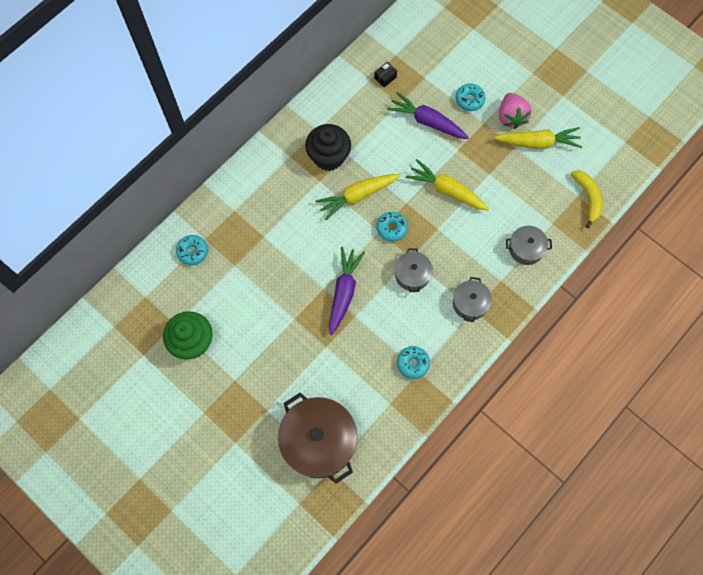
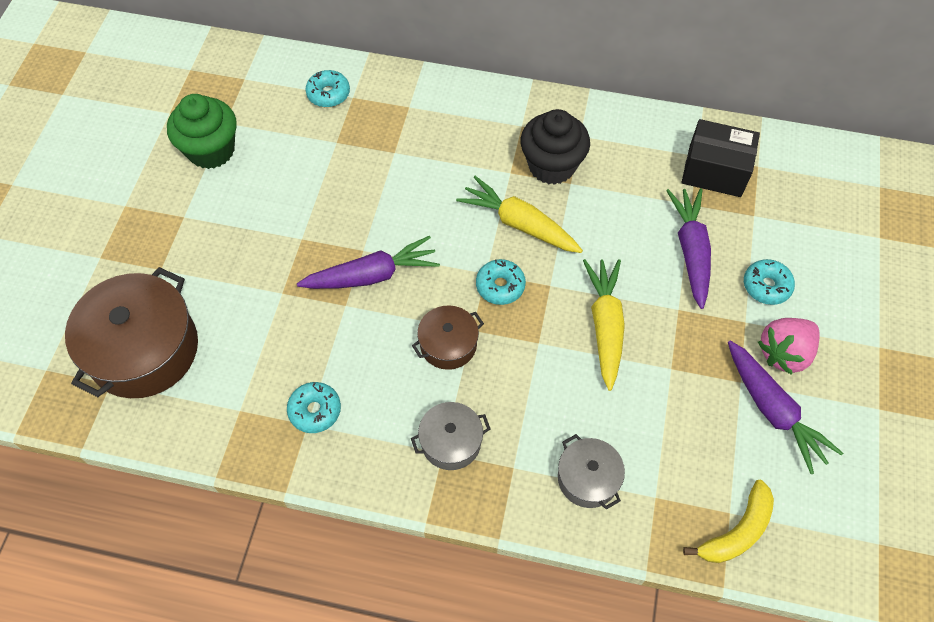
camera: 60 degrees right, 10 degrees down
(385, 78) = (714, 171): black box -> black box, size x2.20
(412, 274) = (448, 344): grey pot -> brown pot
(538, 143) = (773, 410): yellow carrot -> purple carrot

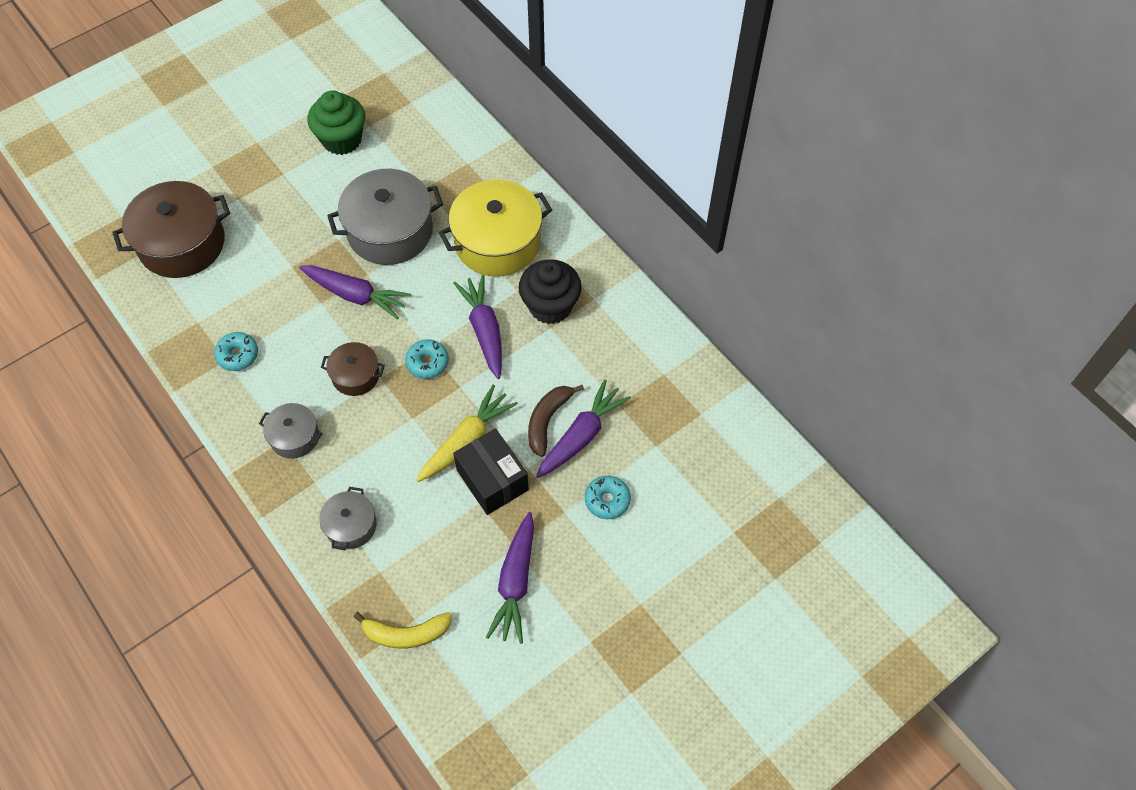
camera: 40 degrees right, 0 degrees up
(328, 94) = (454, 150): turquoise donut -> none
(344, 199) = (390, 231): none -> grey pot
(450, 144) = (497, 242): none -> yellow pot
(519, 224) = (484, 330): yellow carrot -> purple carrot
(651, 259) = (547, 420): none -> brown banana
(714, 171) = (663, 394): black box -> black box (492, 480)
(784, 353) = (567, 553): pink strawberry -> none

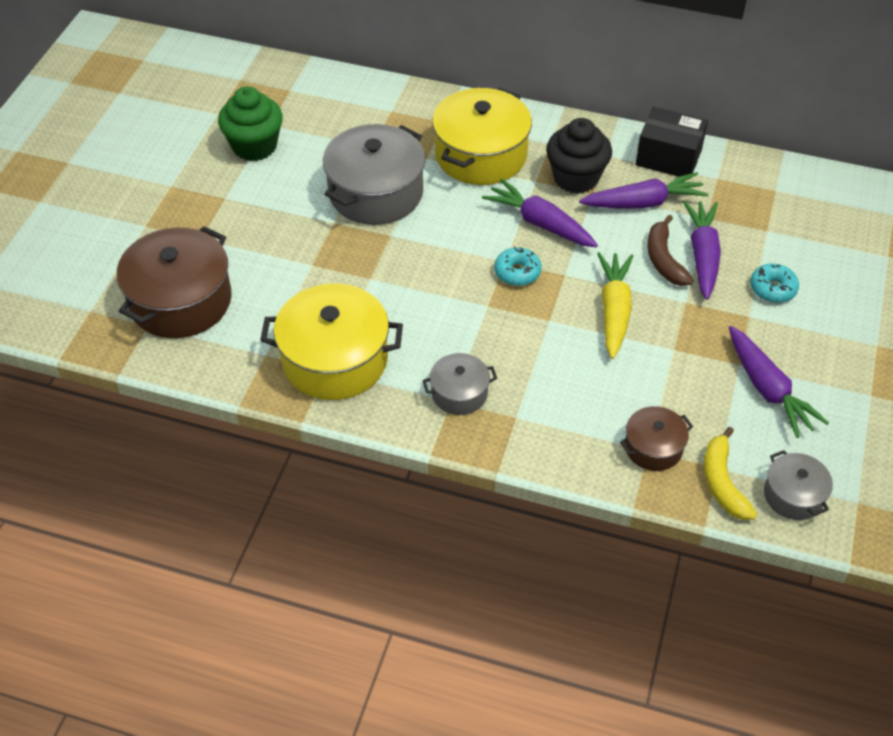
camera: 35 degrees left, 10 degrees down
(238, 355) = (335, 359): turquoise donut -> yellow pot
(351, 525) = (585, 431): grey pot -> grey pot (793, 495)
(355, 295) = (397, 256): purple carrot -> purple carrot (643, 203)
(355, 375) = (464, 316): brown pot -> brown pot (653, 447)
(406, 634) = (722, 482): yellow banana -> yellow banana turned 120 degrees clockwise
(492, 480) = (667, 327): black box -> black box (668, 158)

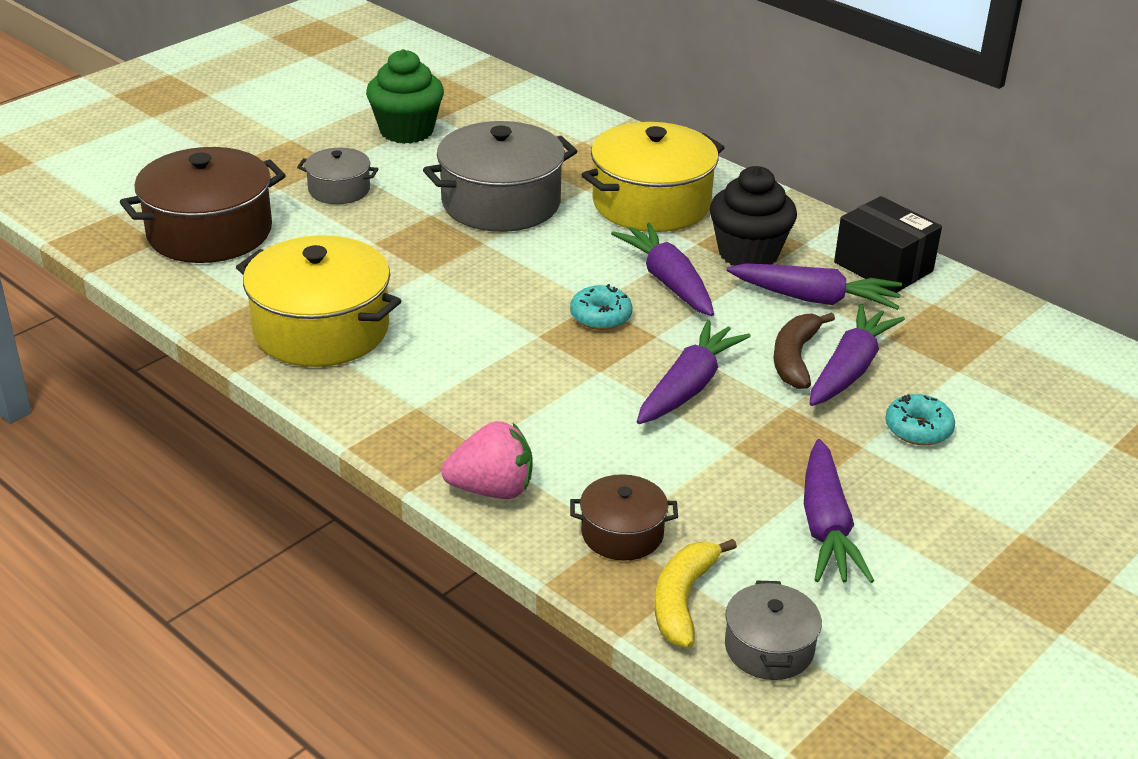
camera: 25 degrees right, 15 degrees down
(459, 393) = (432, 403): grey pot -> grey pot (339, 190)
(549, 448) = (492, 489): none -> pink strawberry
(614, 310) = (688, 387): yellow carrot -> purple carrot

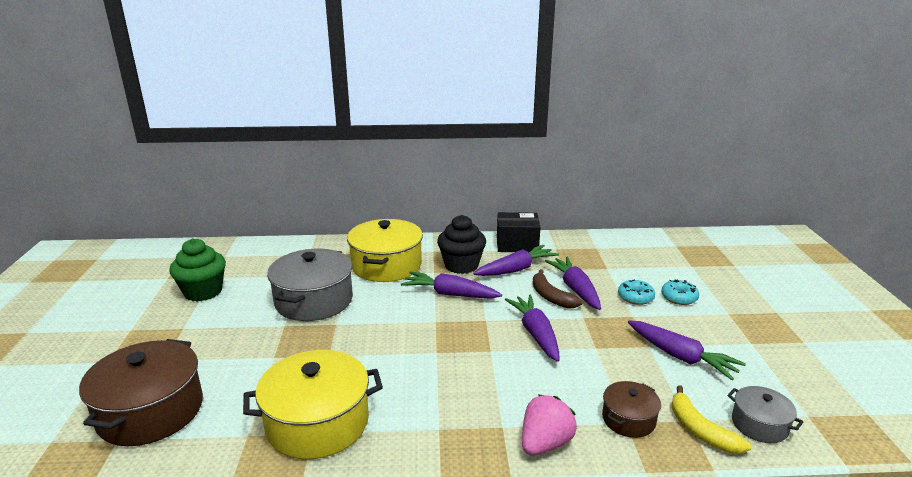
camera: 45 degrees left, 10 degrees down
(339, 190) = (207, 341): grey pot -> none
(600, 316) = (448, 326): turquoise donut -> turquoise donut (679, 297)

